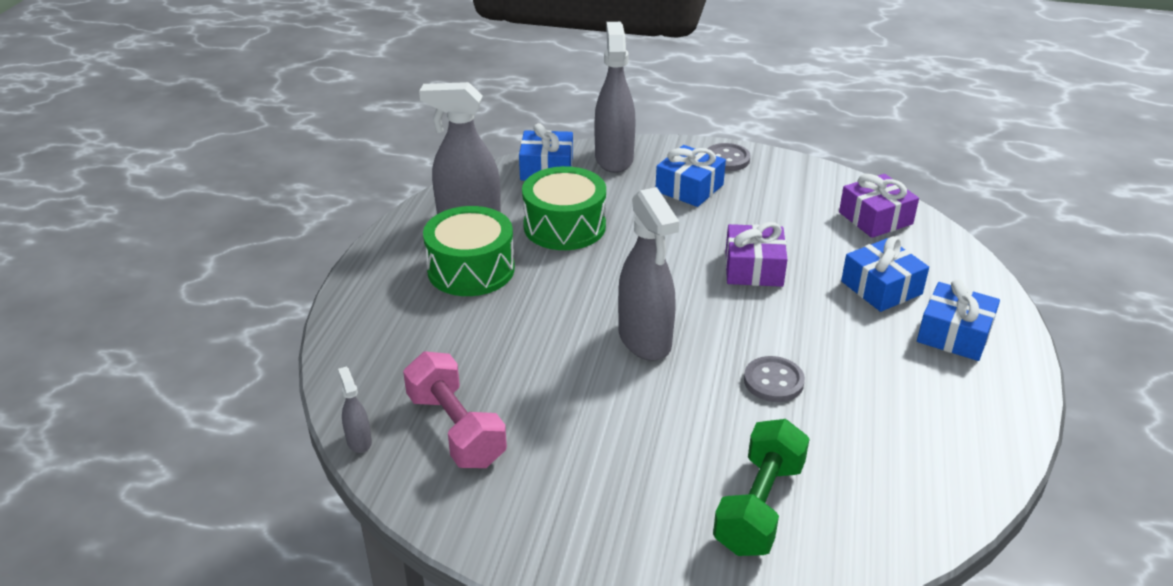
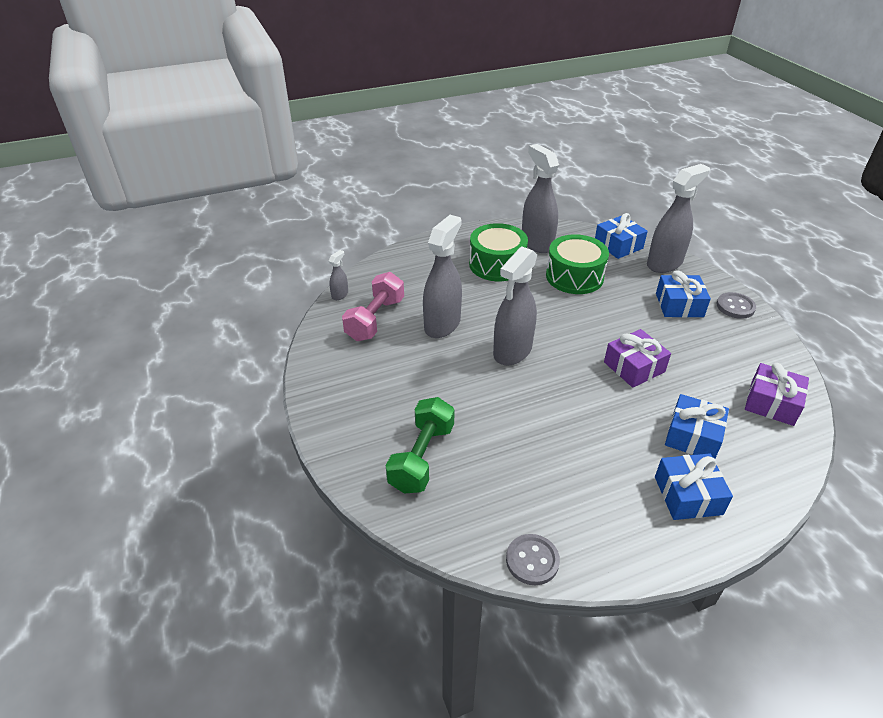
camera: 55 degrees right, 5 degrees up
(535, 372) = (442, 324): none -> grey spray bottle
(759, 506) = (422, 457): green dumbbell -> green dumbbell turned 60 degrees counterclockwise
(773, 381) = (535, 420): grey button -> grey button (532, 560)

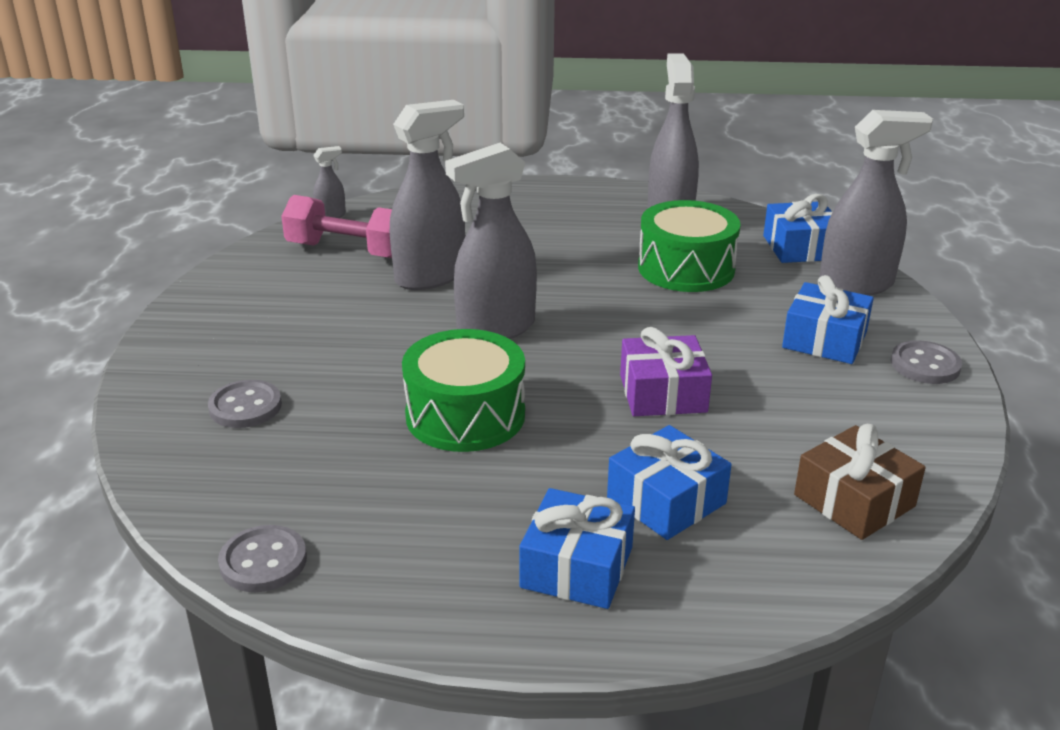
camera: 25 degrees right, 10 degrees down
(375, 319) = (347, 251): pink dumbbell -> pink dumbbell turned 60 degrees clockwise
(422, 457) = (245, 407): green dumbbell -> grey button
(497, 264) = (581, 230): green drum -> green drum (465, 415)
(772, 403) = (854, 500): purple gift -> brown gift

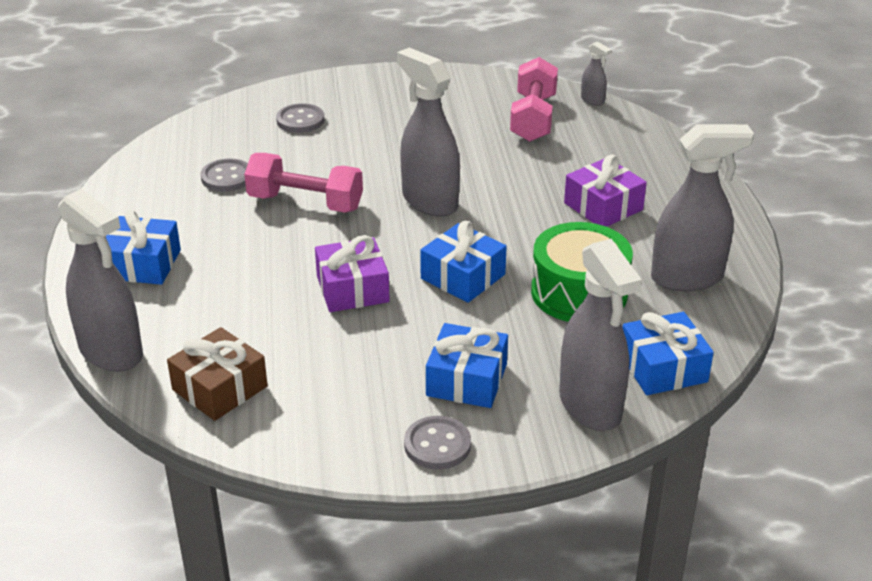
camera: 80 degrees right, 5 degrees up
(263, 561) = (148, 156): grey button -> grey button (227, 177)
(430, 276) = (504, 161): grey spray bottle -> grey spray bottle (111, 352)
(465, 415) = (305, 203): green drum -> pink dumbbell
(542, 238) = (603, 206): none -> purple gift
(666, 500) = (213, 297): blue gift -> blue gift (463, 276)

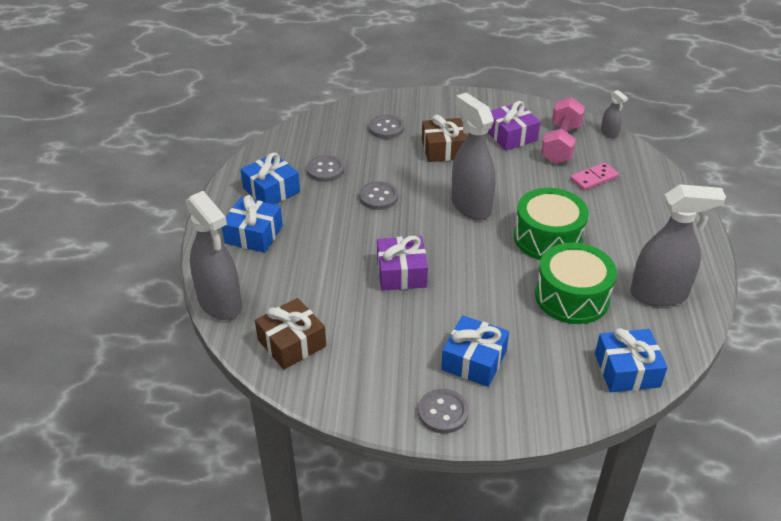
camera: 10 degrees right, 5 degrees up
(305, 203) = (378, 197): pink dumbbell -> grey button
(382, 138) = (444, 149): none -> brown gift
(463, 276) = (485, 272): blue gift -> blue gift (271, 190)
(536, 228) = (548, 238): none -> green drum
(582, 154) = (594, 178): none -> pink domino
(590, 406) = (565, 395): grey spray bottle -> none
(603, 206) = (602, 225): purple gift -> purple gift (511, 136)

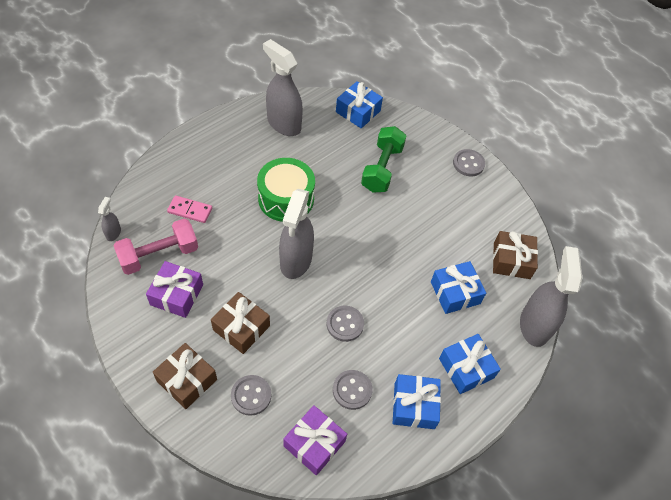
camera: 140 degrees left, 15 degrees up
(401, 273) = (401, 251): purple gift -> purple gift (314, 443)
(434, 110) = (187, 380): none -> brown gift
(474, 360) = (423, 172): blue gift -> blue gift (455, 293)
(515, 329) = (382, 168): none -> green dumbbell
(572, 297) = (328, 159): green drum -> none

